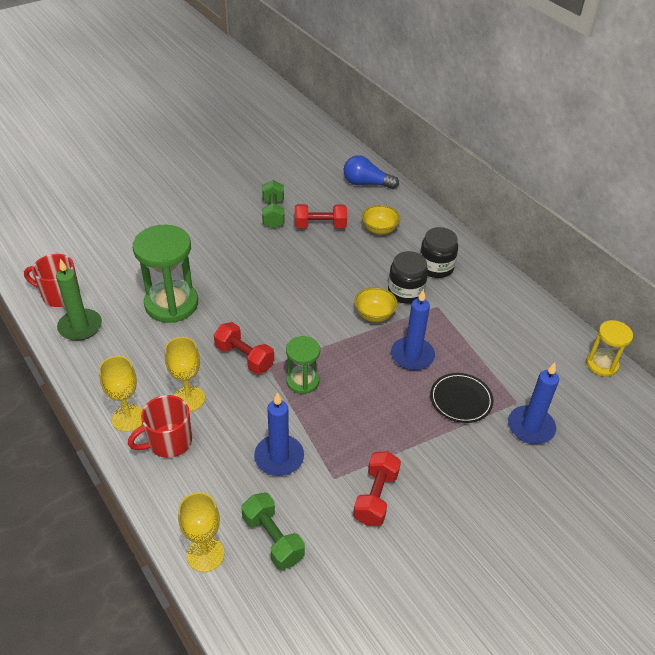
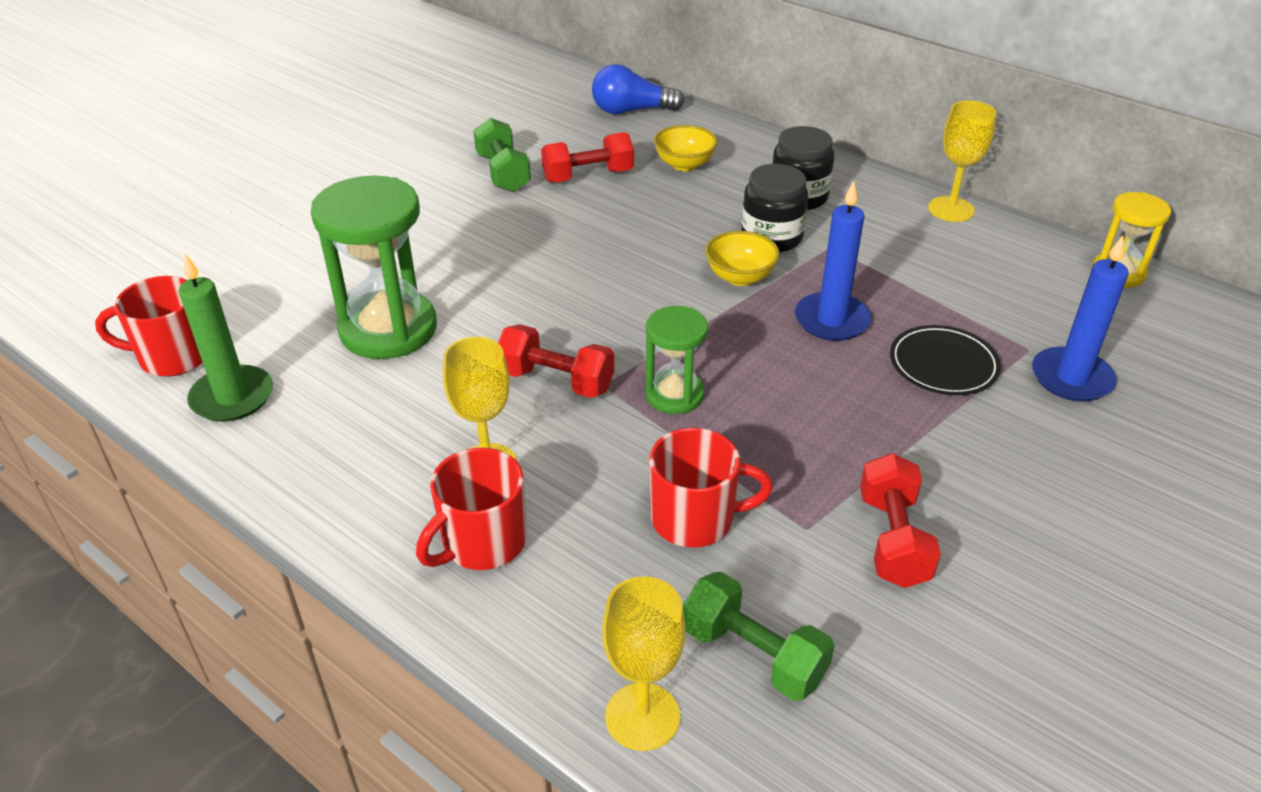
camera: 15 degrees left, 5 degrees down
(128, 418) = (387, 522): yellow goblet -> yellow goblet (951, 209)
(279, 457) = (695, 519): blue candle -> red mug

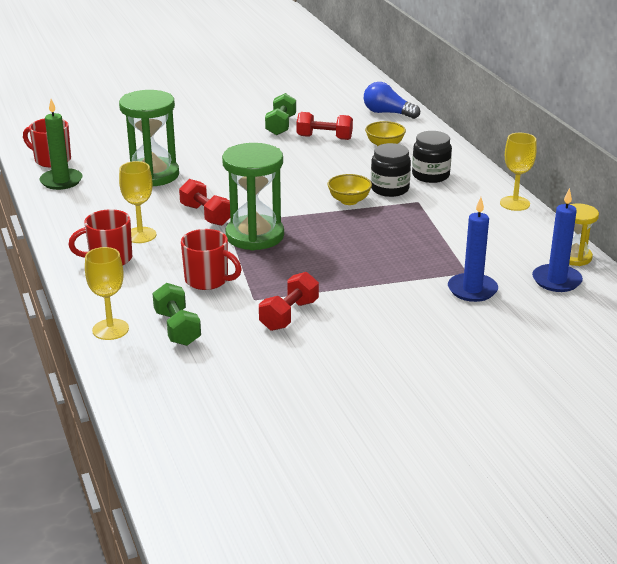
camera: 30 degrees right, 10 degrees down
(674, 395) = (255, 236): green hourglass -> green hourglass, size x1.76
(831, 320) = (374, 231): blue candle -> blue candle (556, 280)
(943, 364) = (408, 264): black plate -> none

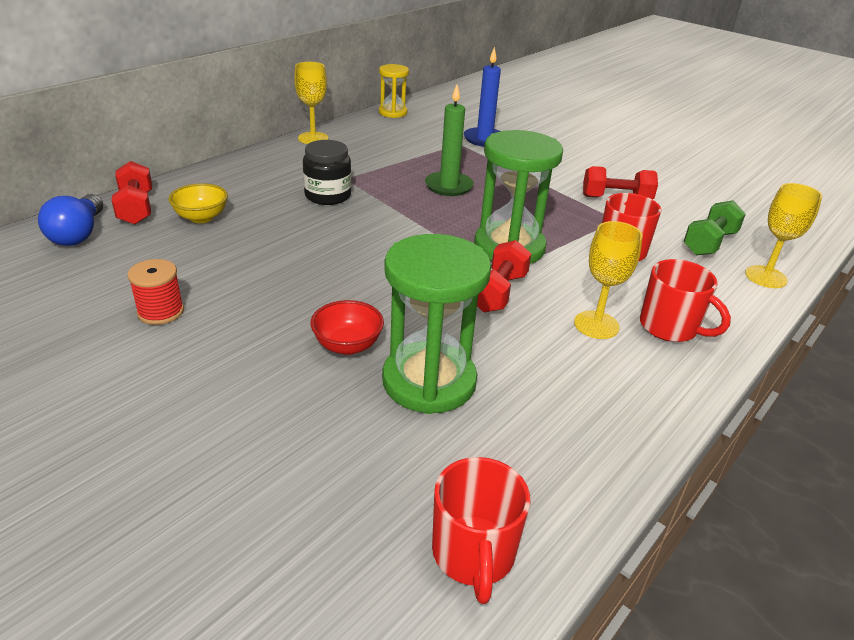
camera: 120 degrees left, 5 degrees up
(61, 181) = (539, 485): green candle -> green candle (448, 186)
(203, 162) = (347, 345): none -> red bowl
(281, 125) = (161, 312): green dumbbell -> red spool
(324, 138) = (195, 264): red dumbbell -> red dumbbell (136, 208)
(349, 201) = (376, 212): yellow bowl -> none
(430, 175) = (276, 180): black jar -> none
(556, 280) = (435, 115): blue candle -> none

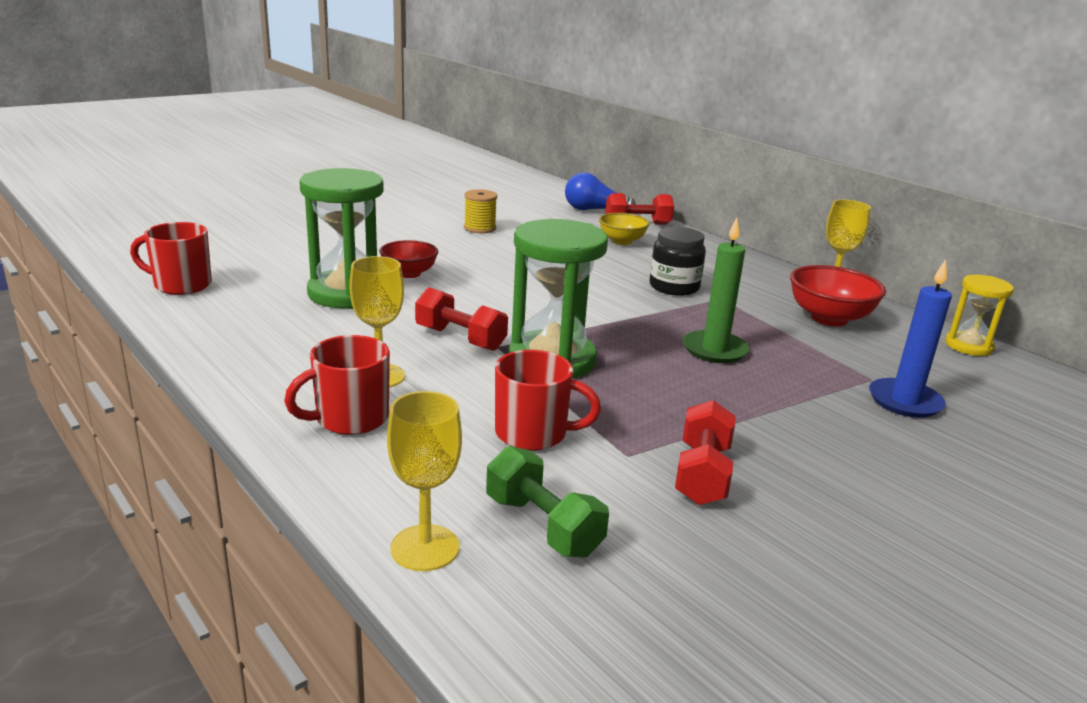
camera: 100 degrees right, 10 degrees down
(161, 312) = (480, 228): red spool -> yellow spool
(368, 145) = (829, 318): none -> red bowl

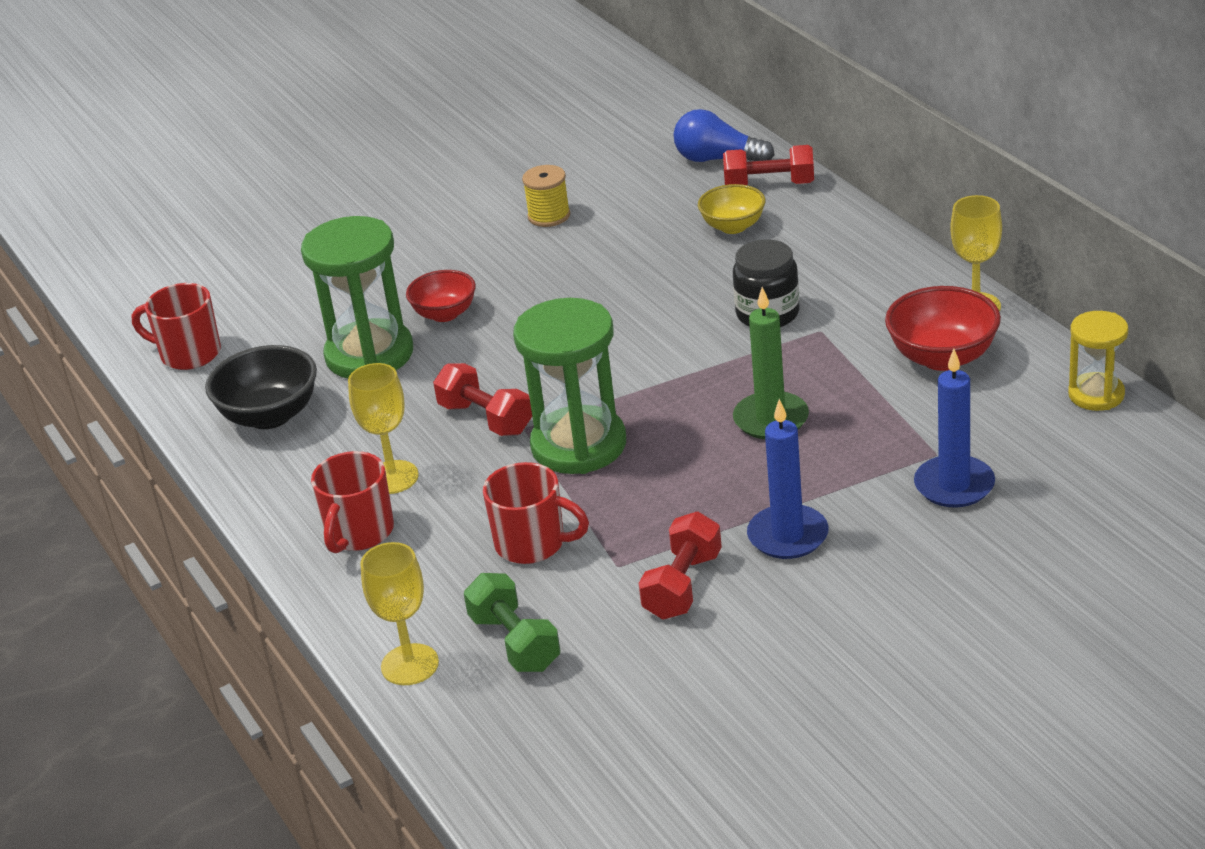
camera: 15 degrees right, 10 degrees up
(255, 328) = (270, 416): none -> black bowl
(350, 419) = (359, 533): red mug -> red mug turned 45 degrees counterclockwise
(781, 435) = (788, 536): none -> blue candle

